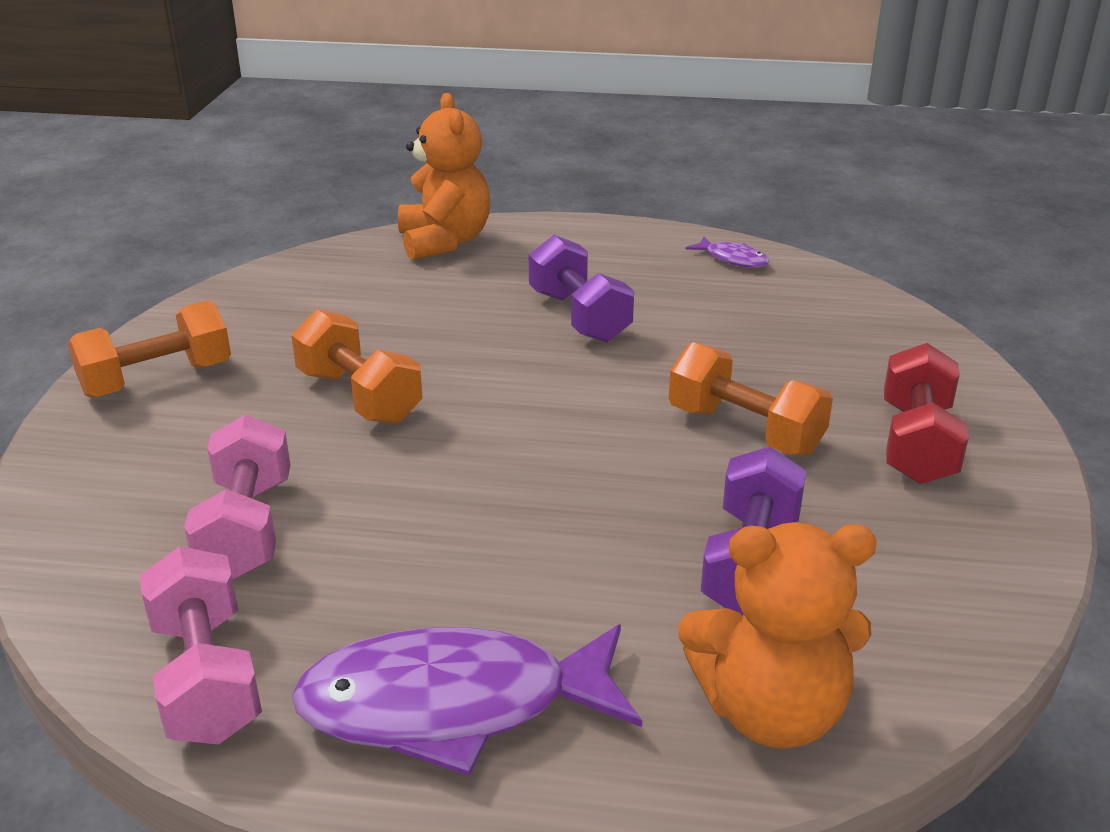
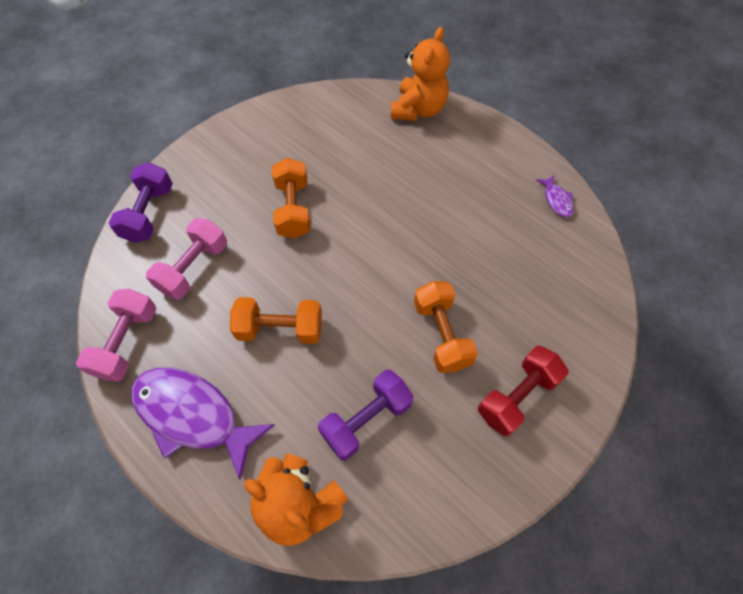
camera: 35 degrees right, 30 degrees up
(157, 380) = (224, 151): orange dumbbell -> orange dumbbell (280, 329)
(579, 316) = (435, 205): purple dumbbell -> purple dumbbell (149, 213)

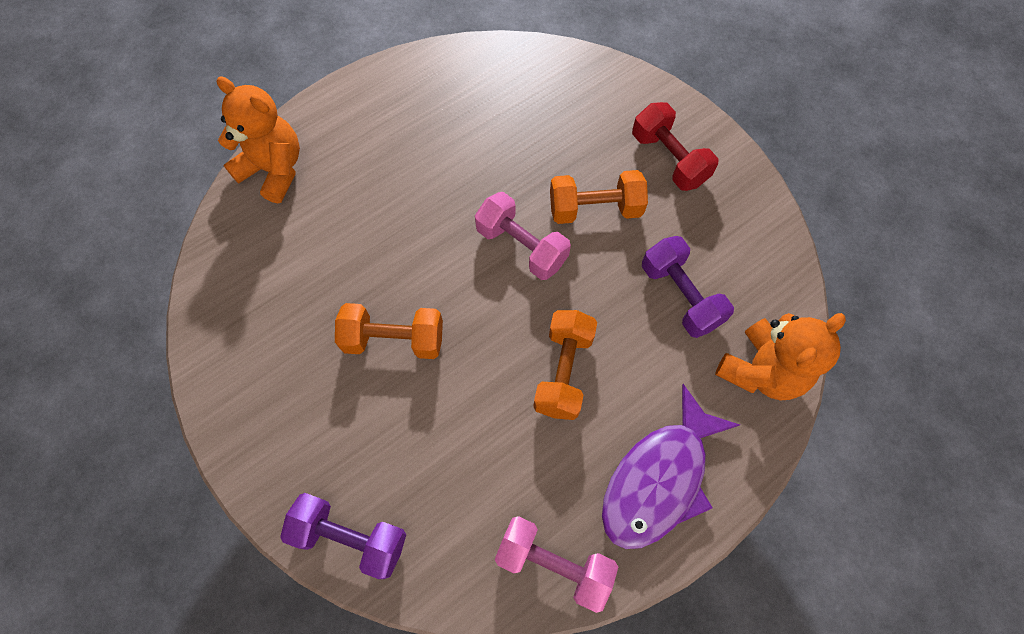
camera: 80 degrees left, 5 degrees up
(194, 268) = (458, 473): pink dumbbell -> pink dumbbell (521, 246)
(556, 200) = (452, 67): purple fish -> none

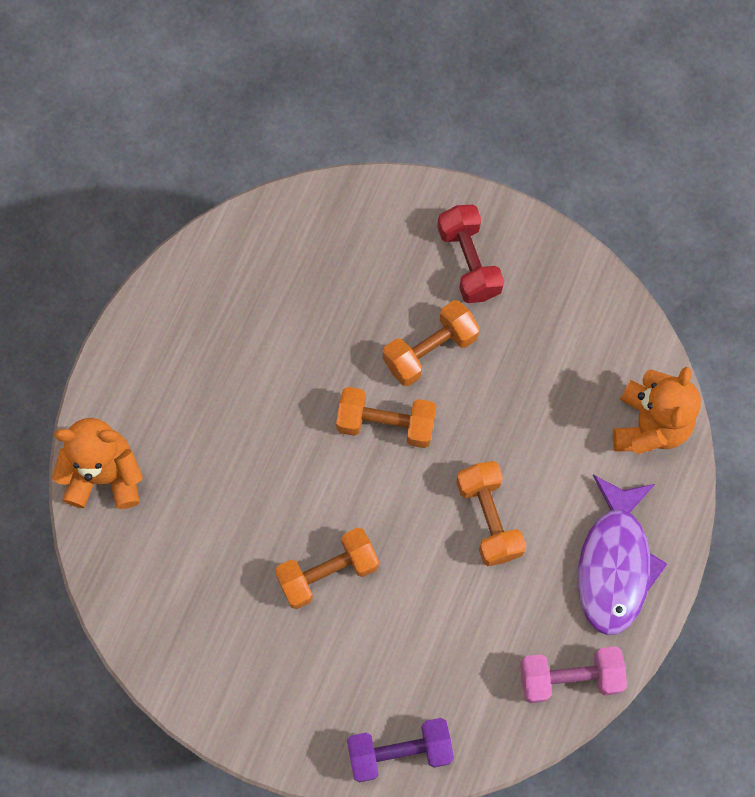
camera: 30 degrees left, 5 degrees up
(521, 246) = (386, 424): pink dumbbell -> orange dumbbell
(668, 159) = (469, 262): red dumbbell -> red dumbbell turned 45 degrees clockwise
(680, 296) = (549, 394): purple dumbbell -> none

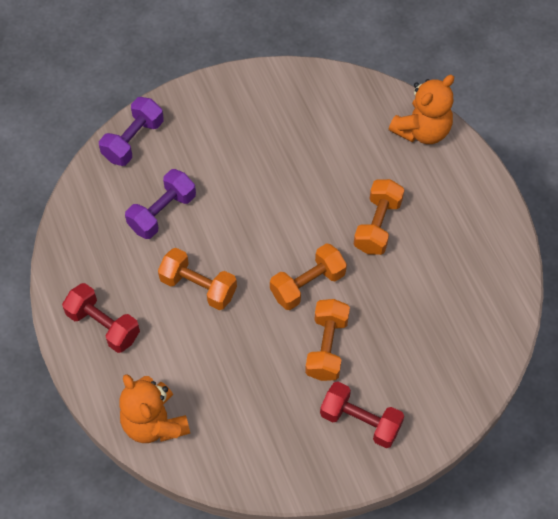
camera: 135 degrees right, 10 degrees down
(327, 572) = (257, 186): orange dumbbell -> orange dumbbell (377, 225)
(449, 633) = (162, 212): none -> purple dumbbell
(569, 677) = (75, 247): pink dumbbell -> none
(614, 564) = (103, 325): purple fish -> red dumbbell

